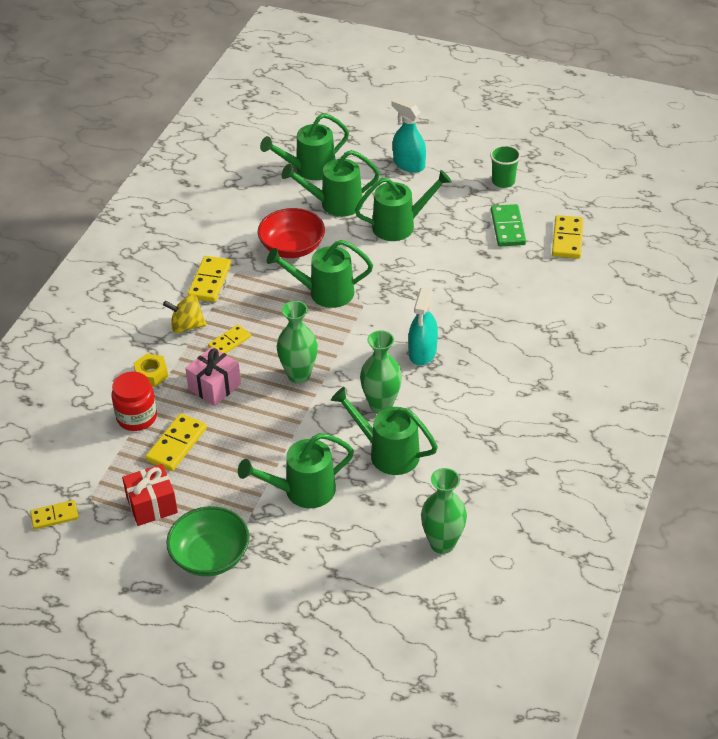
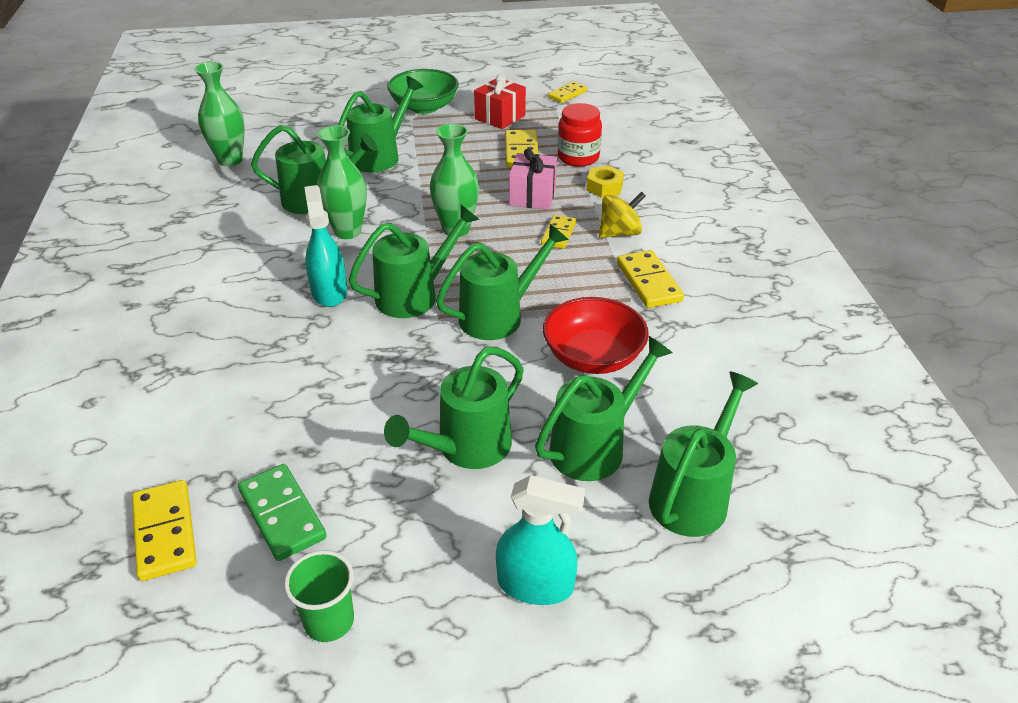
camera: 150 degrees right, 5 degrees down
(366, 328) = (415, 295): none -> green watering can

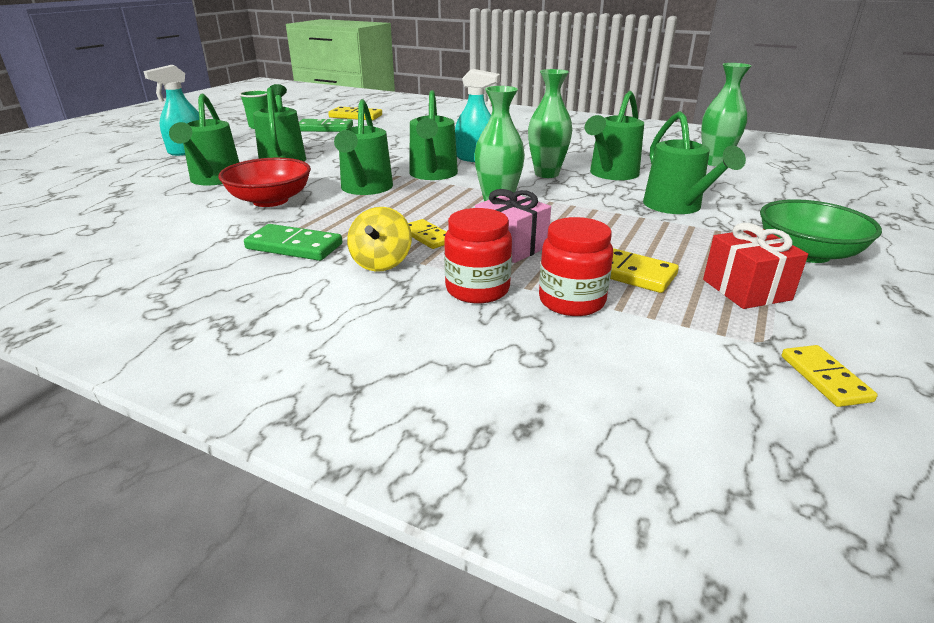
camera: 125 degrees right, 10 degrees down
(604, 187) = (477, 289): yellow nut -> red jar
(649, 282) = (294, 246): yellow domino -> green domino
(693, 495) = (131, 188): green watering can -> none

